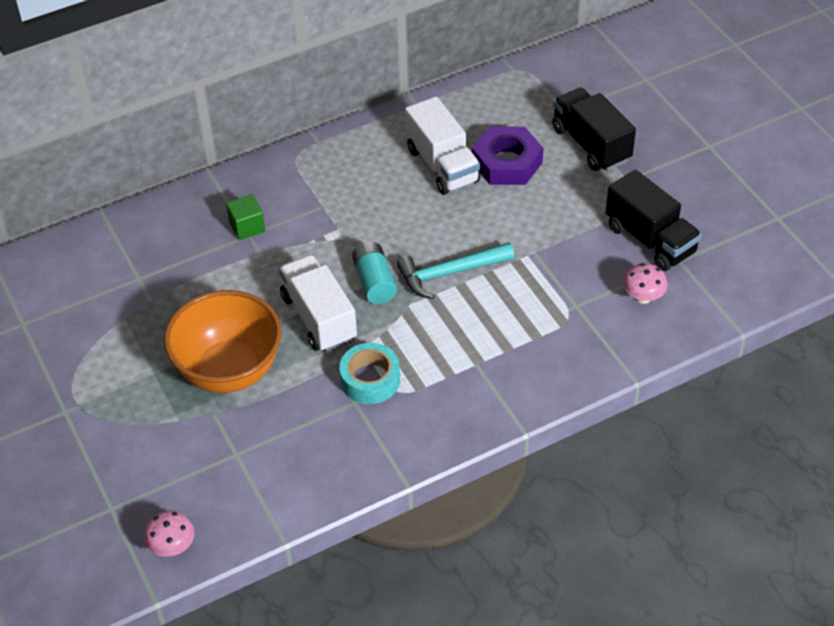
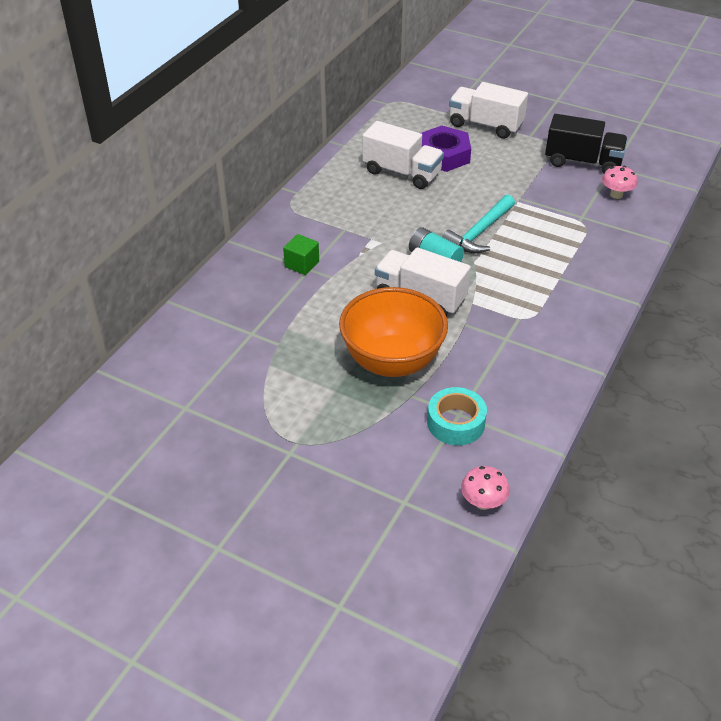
camera: 35 degrees left, 5 degrees down
(370, 380) = (500, 320): turquoise tape -> turquoise tape (456, 423)
(591, 144) = (485, 125): black truck -> white truck

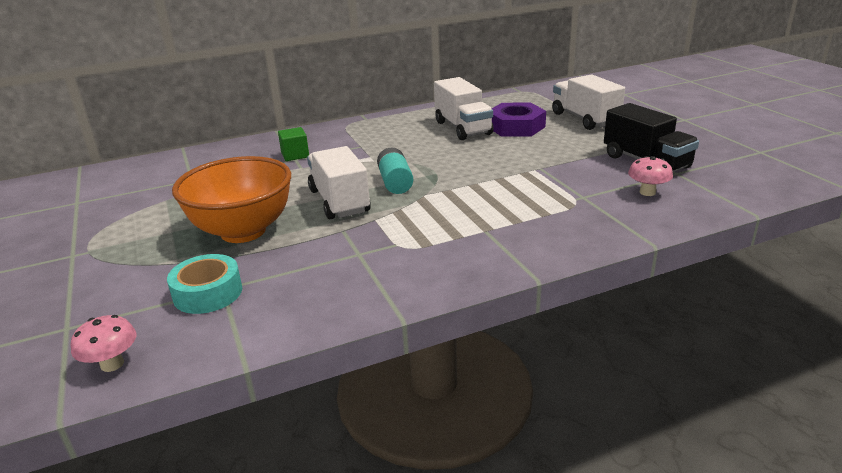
camera: 40 degrees right, 15 degrees down
(480, 232) = (464, 178): turquoise hammer -> none

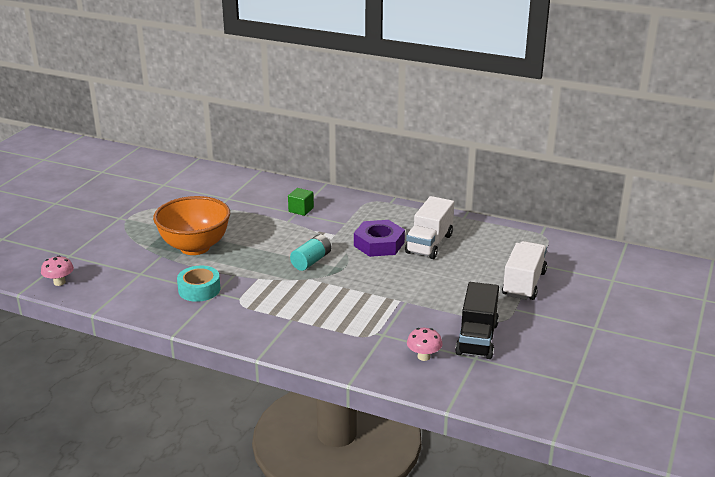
camera: 45 degrees right, 0 degrees up
(208, 293) = (131, 272): turquoise tape -> turquoise tape (199, 289)
(339, 201) = (263, 256): white truck -> none
(516, 127) = (463, 263): purple nut -> purple nut (379, 244)

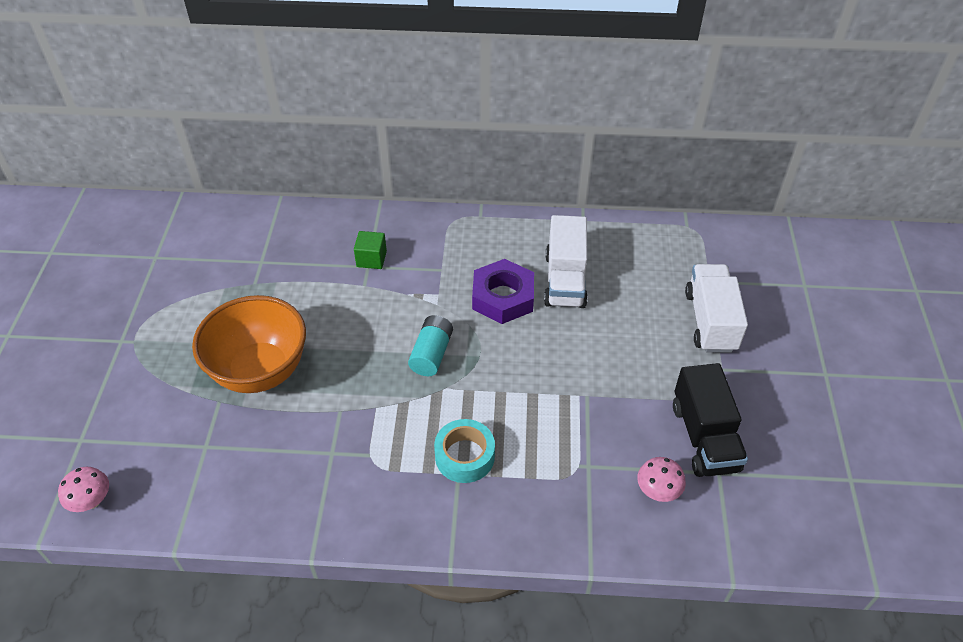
camera: 20 degrees left, 20 degrees up
(199, 289) = (306, 454): turquoise tape -> turquoise tape (464, 456)

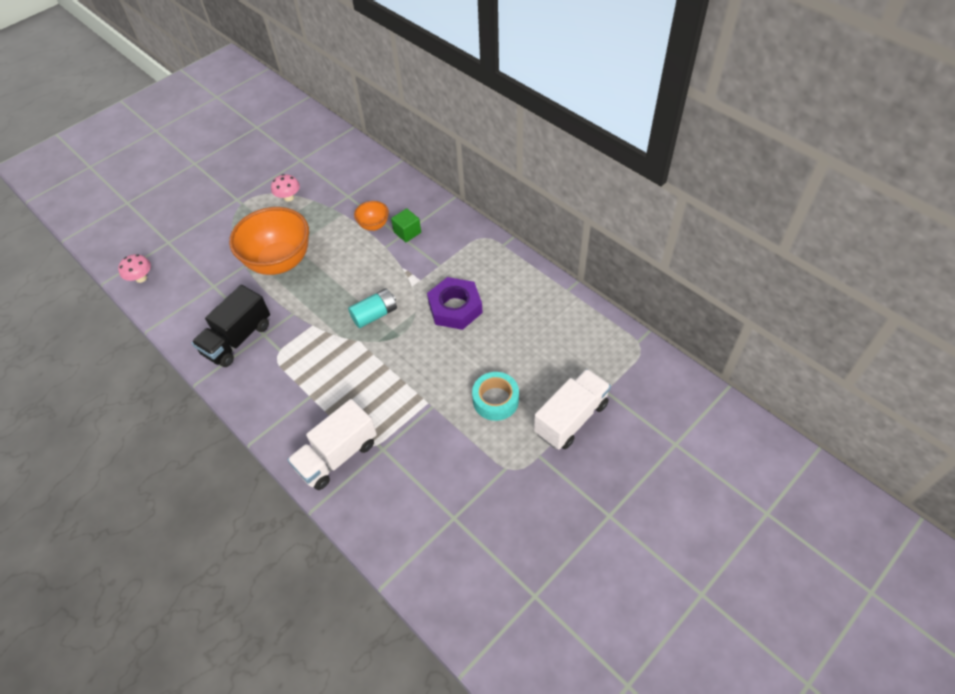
camera: 45 degrees right, 5 degrees up
(326, 273) = (374, 225): none -> orange bowl
(464, 456) = (324, 389): turquoise tape -> turquoise tape (495, 400)
(565, 280) = (506, 323): white truck -> white truck (337, 456)
(657, 491) = (403, 497): pink mushroom -> pink mushroom (289, 197)
(704, 437) = (472, 489): black truck -> black truck (238, 339)

